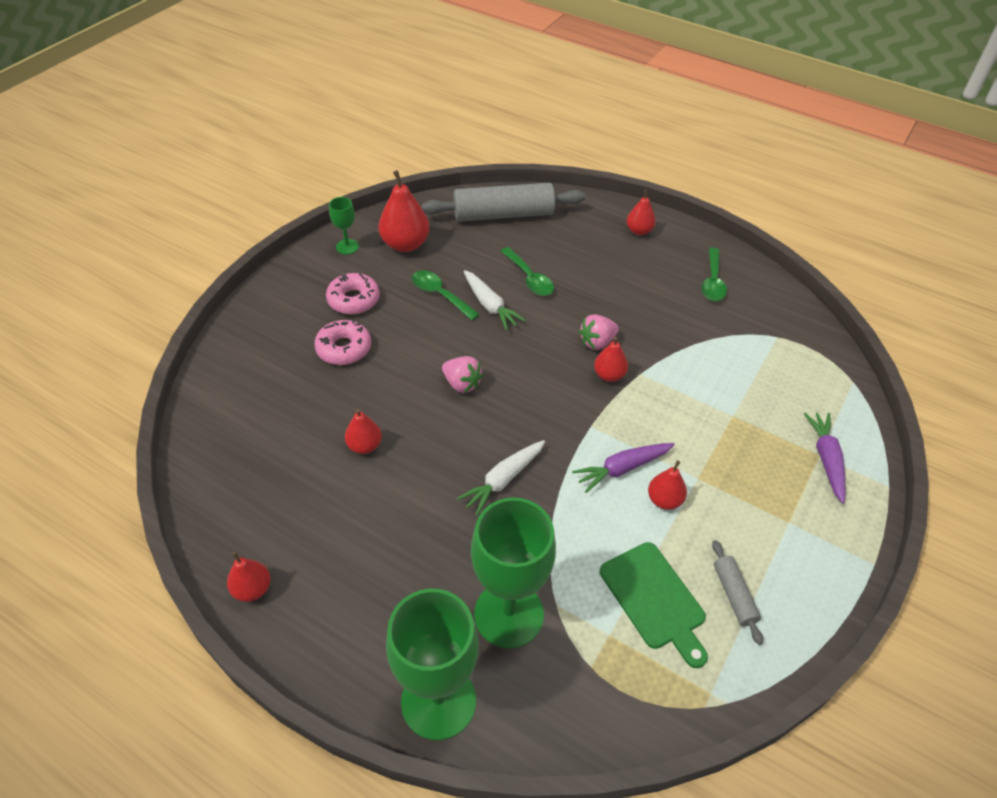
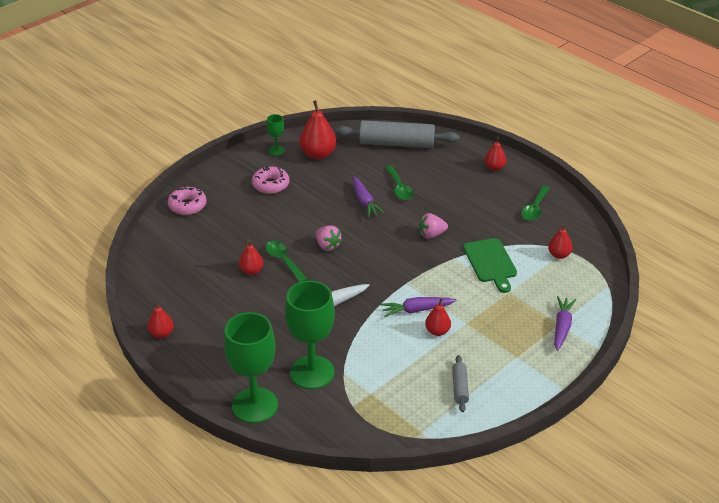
camera: 15 degrees right, 10 degrees down
(344, 348) = (255, 213): pink donut -> pink donut (187, 206)
(440, 295) = (331, 190): green spoon -> green spoon (283, 261)
(490, 305) = (364, 201): white carrot -> purple carrot
(609, 375) = (431, 255): red pear -> red pear (559, 255)
(654, 599) = (407, 381): green cutting board -> green cutting board (490, 263)

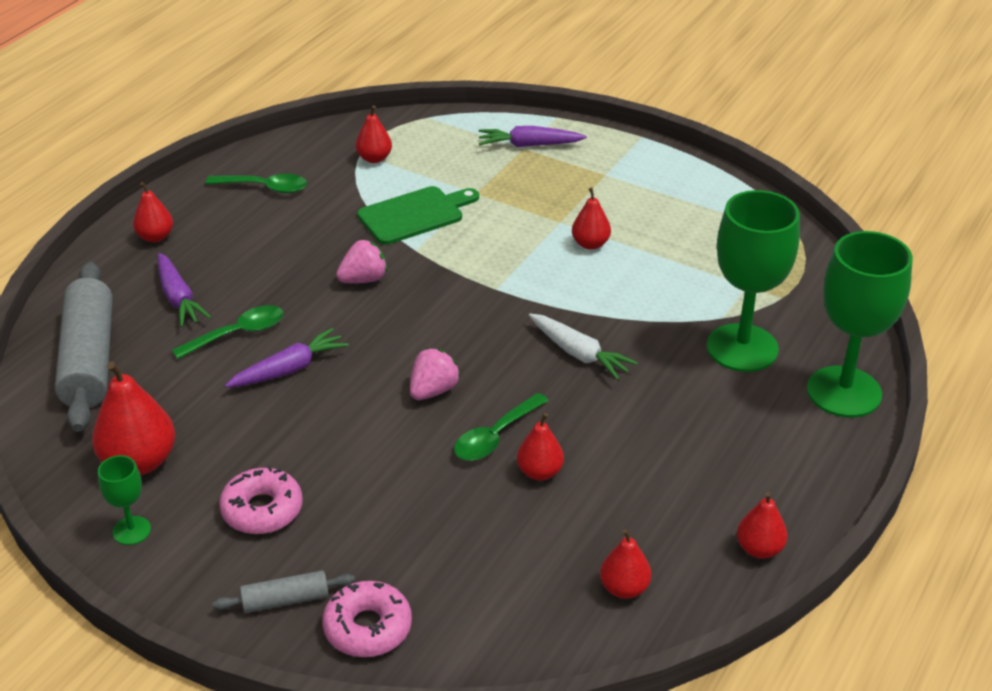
camera: 105 degrees left, 0 degrees up
(165, 282) = (624, 588): none -> red pear
(417, 310) = (554, 269): purple carrot -> purple carrot (178, 298)
(431, 235) = (363, 279): pink strawberry -> pink strawberry turned 90 degrees counterclockwise
(460, 387) = (689, 212): grey rolling pin -> grey rolling pin (285, 600)

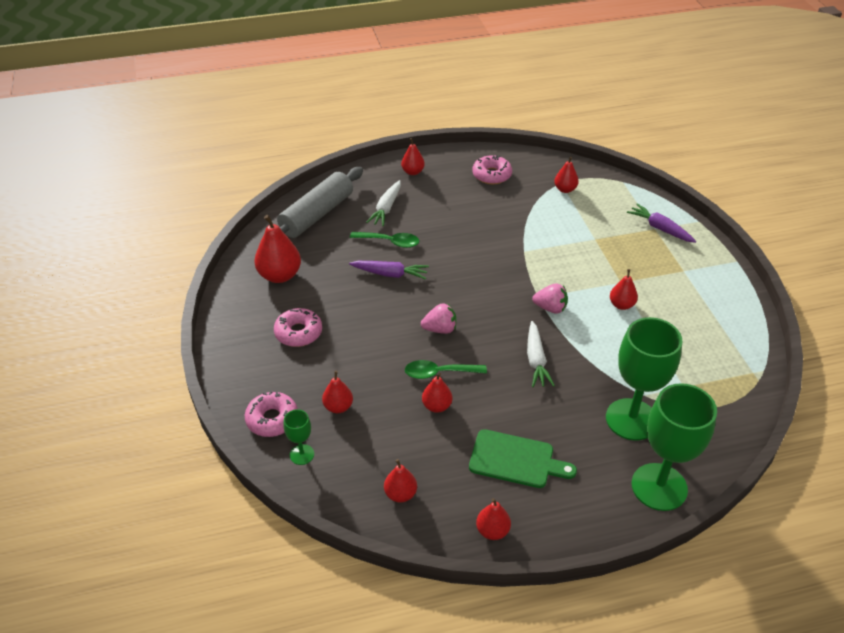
camera: 45 degrees right, 5 degrees up
(131, 530) = (241, 304): green goblet -> green goblet (302, 454)
(178, 298) = (386, 208): purple carrot -> white carrot
(265, 188) = (491, 175): green spoon -> pink donut
(285, 600) = (257, 380): grey rolling pin -> none
(363, 279) = (479, 251): pink strawberry -> pink strawberry (550, 308)
(415, 215) = (547, 232): green cutting board -> green cutting board (516, 460)
(430, 554) = (338, 407): none -> red pear

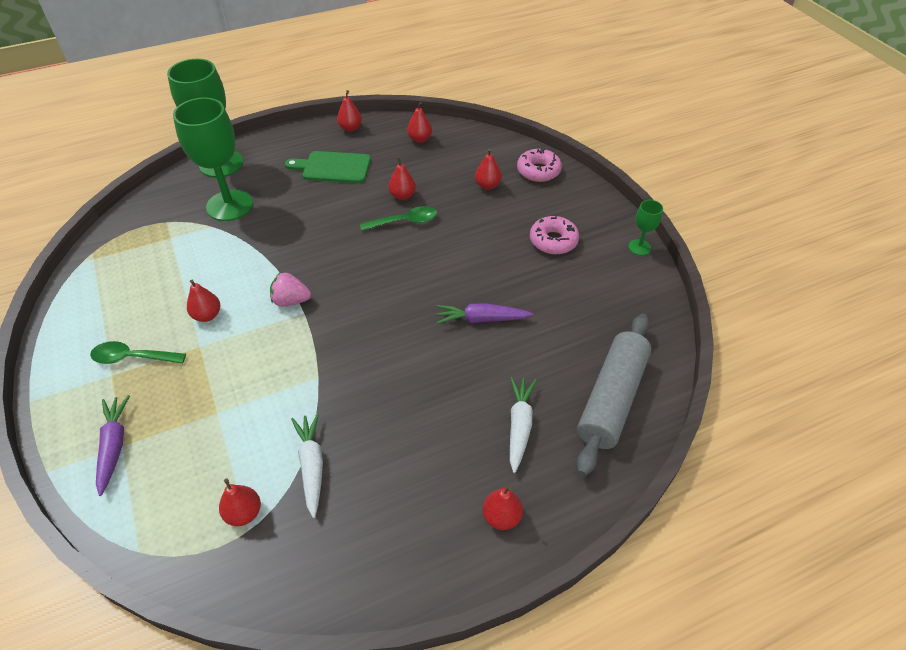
camera: 170 degrees right, 5 degrees up
(280, 275) = (608, 300): red pear -> none
(302, 454) = (503, 152): green goblet -> green goblet (639, 247)
(390, 242) = (496, 366): green spoon -> green spoon (132, 358)
(440, 329) = (411, 262): pink strawberry -> none
(491, 175) = (367, 531): pink donut -> none
(536, 360) = (311, 244): white carrot -> white carrot (311, 466)
(660, 228) = (114, 446): purple carrot -> purple carrot turned 135 degrees counterclockwise

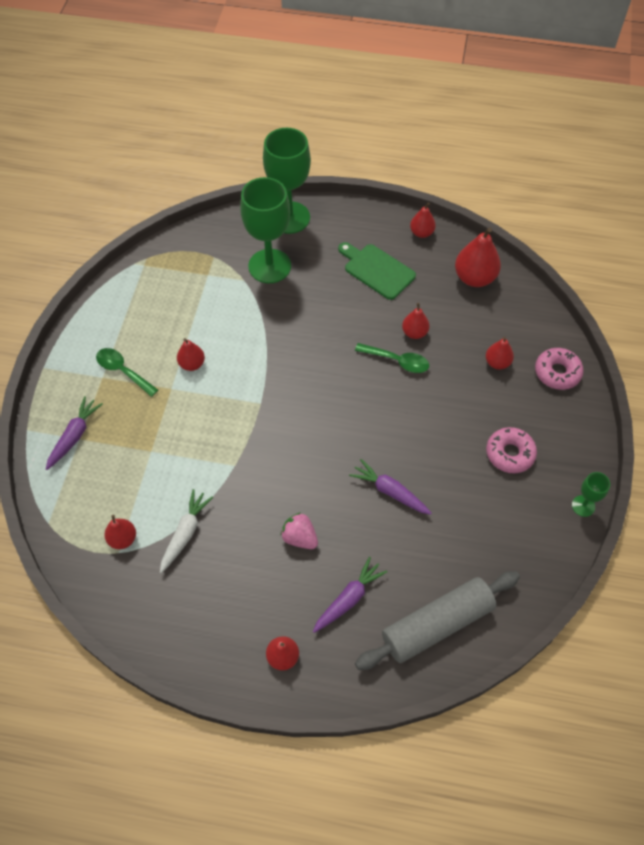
camera: 35 degrees right, 10 degrees up
(291, 301) = (258, 386): pink strawberry -> pink strawberry (299, 537)
(420, 139) = (474, 278): red pear -> red pear, size x1.71
(519, 426) = (348, 599): white carrot -> purple carrot

